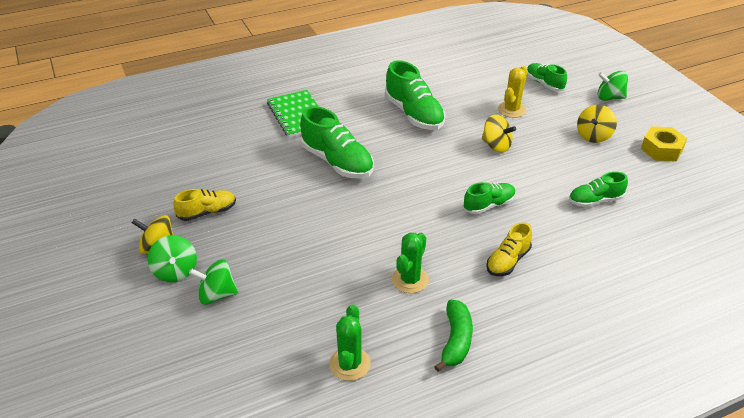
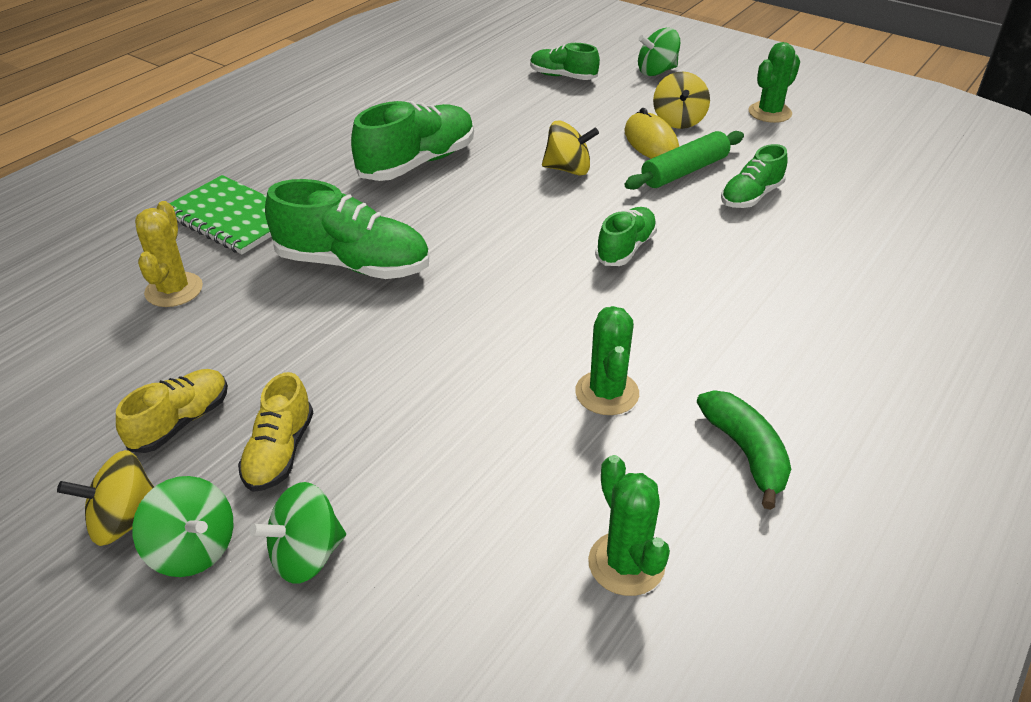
camera: 30 degrees left, 0 degrees up
(414, 114) = (418, 163): green shoe -> green shoe turned 75 degrees counterclockwise
(507, 261) = (715, 312): yellow shoe -> yellow shoe (279, 452)
(511, 110) = (549, 119): yellow cactus -> yellow cactus (174, 290)
(562, 145) = (651, 142): none -> yellow mouse
(567, 170) = (684, 171): none -> green rolling pin
(661, 149) = (769, 113): yellow nut -> green cactus

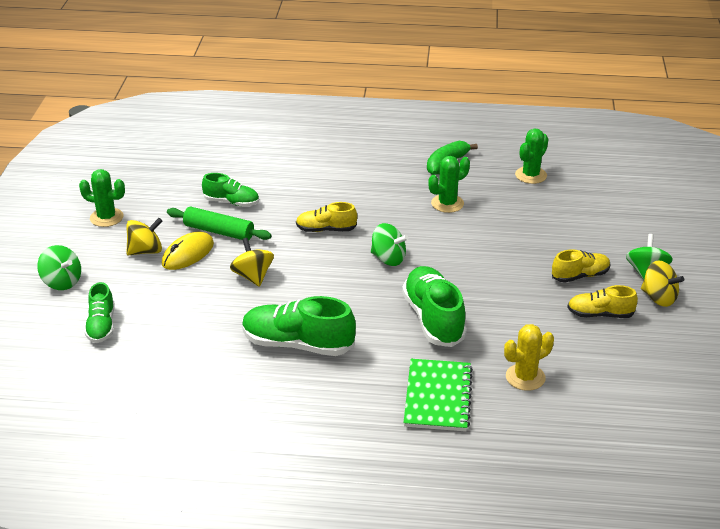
camera: 120 degrees left, 5 degrees down
(306, 555) = (614, 244): green spinning top -> green spinning top (388, 259)
(626, 248) = (326, 229): green shoe -> yellow shoe

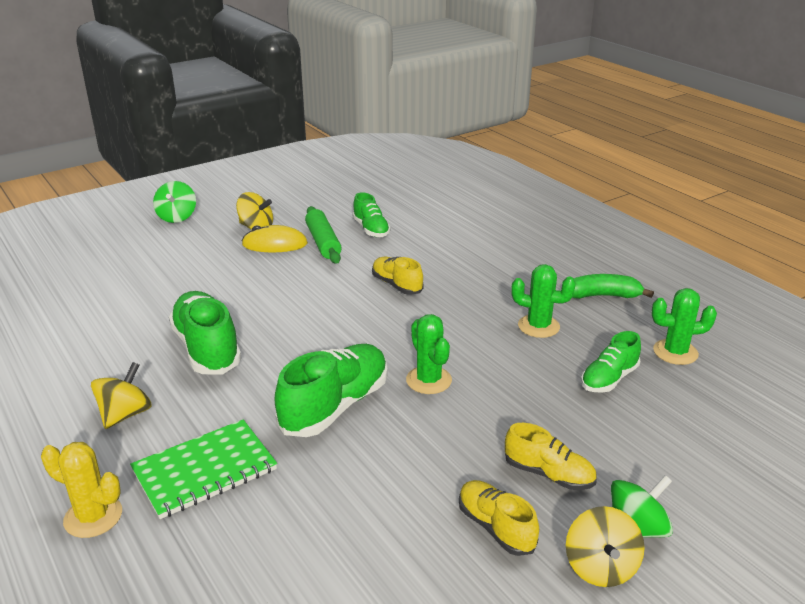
camera: 50 degrees right, 5 degrees down
(101, 326) = (138, 254): green shoe -> green shoe (609, 379)
(106, 217) = (278, 196): green cactus -> green cactus (428, 380)
(253, 276) = (281, 283): yellow spinning top -> yellow spinning top (125, 414)
(388, 259) = (399, 335): green spinning top -> none
(525, 377) = (303, 521): yellow cactus -> yellow cactus (93, 517)

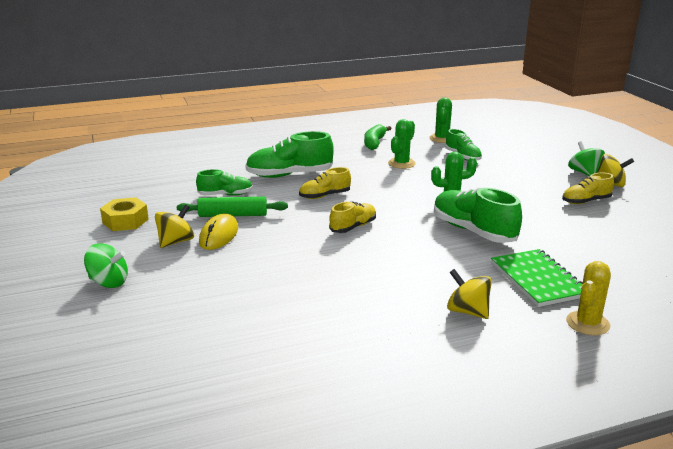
camera: 75 degrees left, 5 degrees down
(207, 348) = (383, 274): green shoe -> green shoe (289, 175)
(292, 197) = (125, 221): none -> yellow nut
(549, 474) = (544, 183): yellow shoe -> yellow shoe (353, 227)

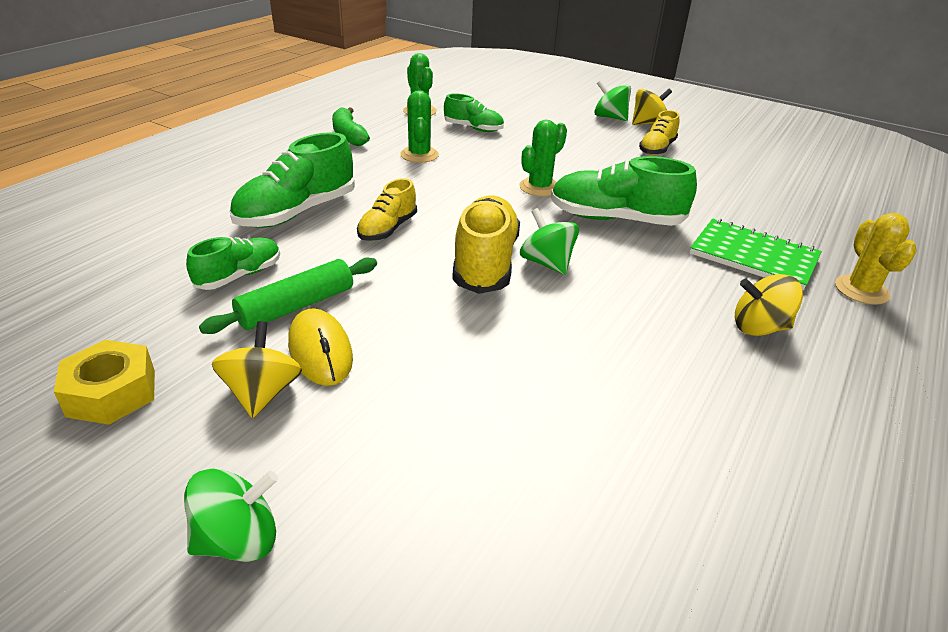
camera: 40 degrees left, 10 degrees up
(353, 227) = (485, 262): yellow shoe -> yellow shoe, size x1.69
(388, 238) = (547, 263): none -> green spinning top

